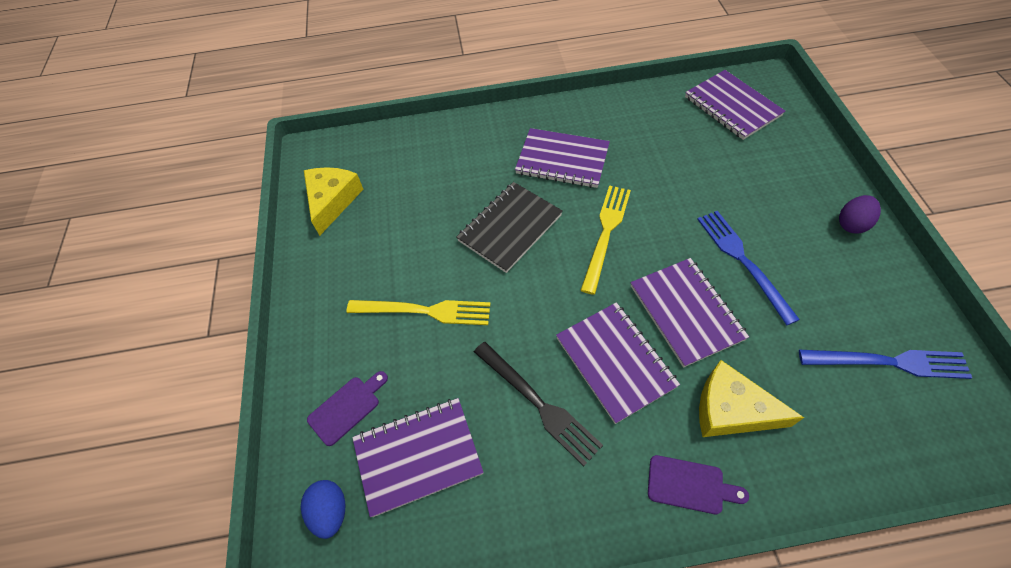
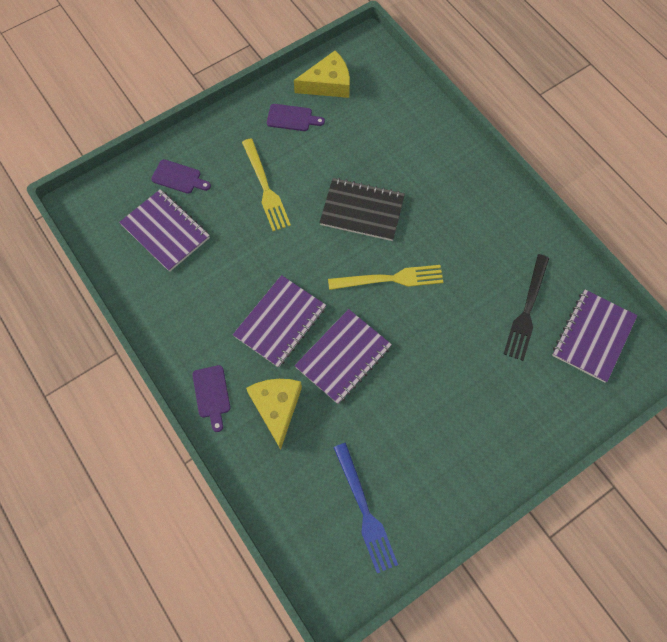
camera: 60 degrees right, 10 degrees up
(330, 511) = (116, 202): blue egg -> none
(350, 250) = (292, 118): none -> purple cutting board
(538, 403) = (228, 285): black fork -> black fork (526, 310)
(562, 160) = (450, 221): purple notebook -> none
(743, 261) = (412, 386): blue fork -> none
(851, 224) = (495, 465): purple egg -> none

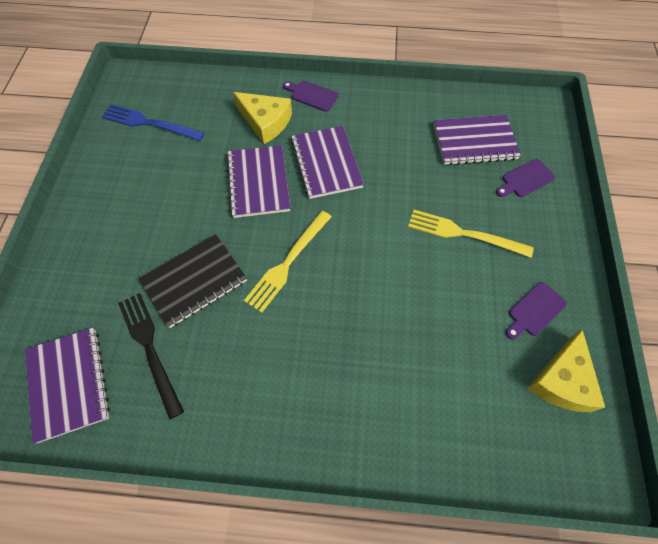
camera: 130 degrees right, 5 degrees down
(362, 210) = (374, 292): black notebook -> black notebook (194, 281)

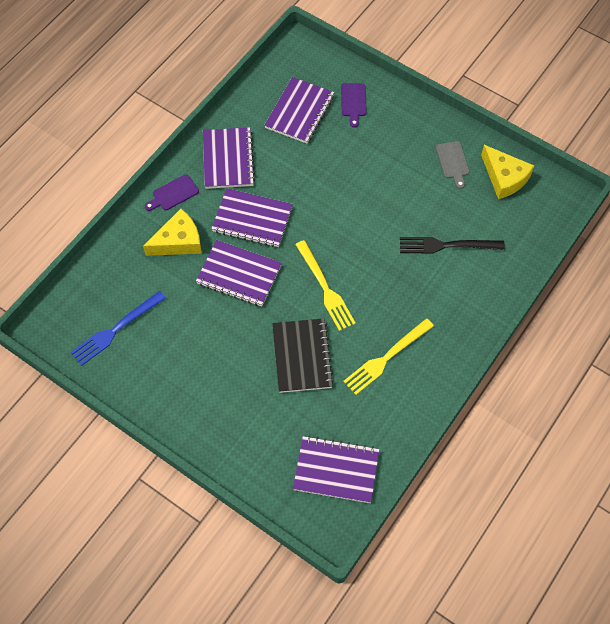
camera: 60 degrees left, 0 degrees up
(150, 348) = (340, 407): black fork -> black fork (447, 245)
(377, 115) = (228, 159): none -> purple notebook
(464, 234) = (372, 166): yellow fork -> yellow fork (386, 358)
(534, 311) = (453, 162): purple cutting board -> grey cutting board

